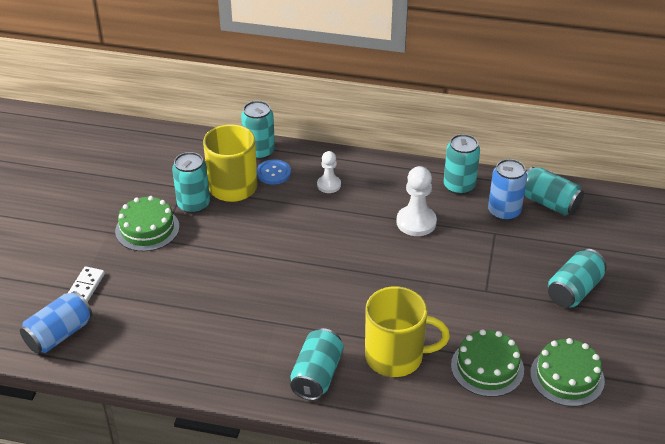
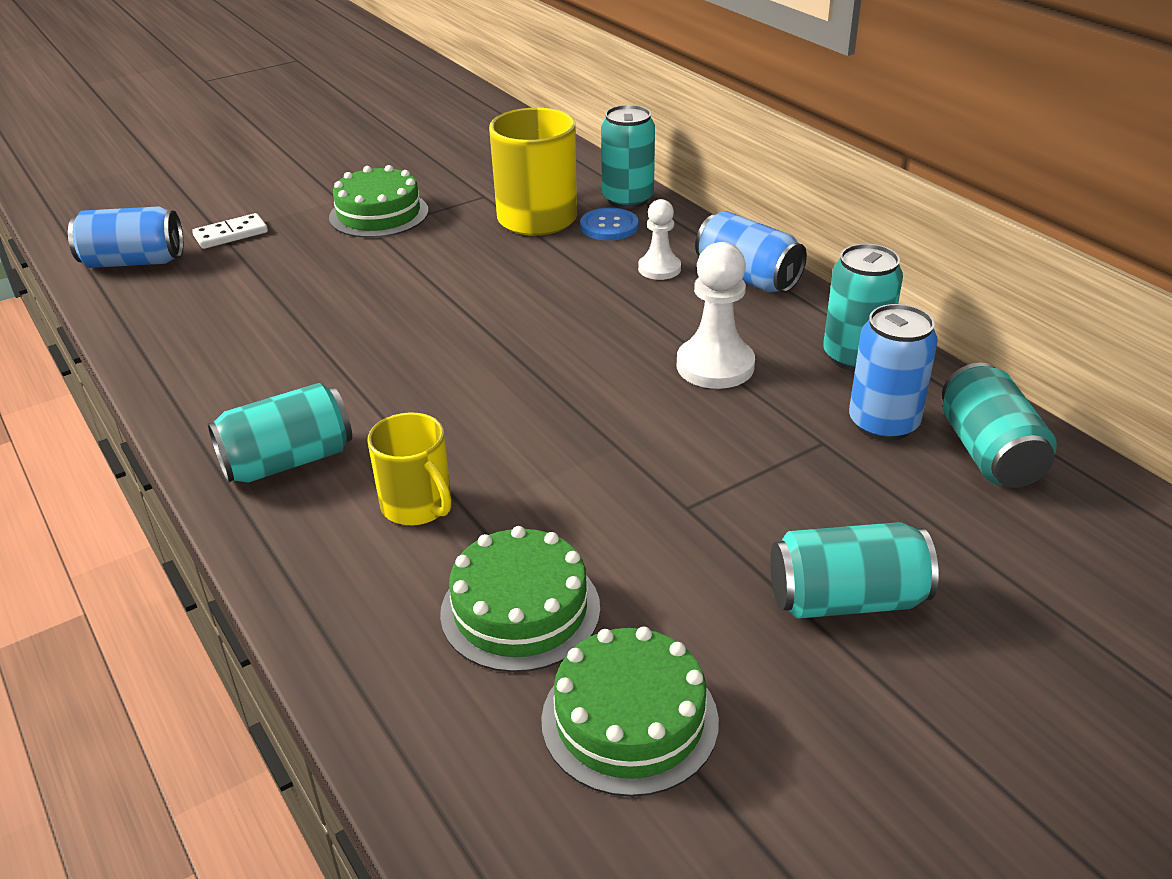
camera: 45 degrees right, 5 degrees down
(193, 204) = (465, 215): turquoise can -> none
(371, 169) = (747, 277): none -> blue can
(395, 356) = (417, 505): yellow mug -> yellow mug, size x0.62

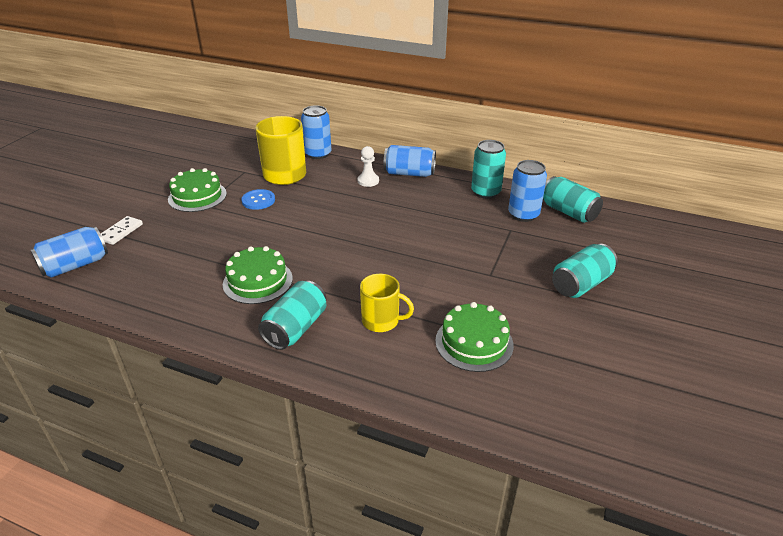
camera: 35 degrees left, 0 degrees up
(609, 226) = (323, 169): blue button -> blue button (258, 200)
(627, 199) = (318, 154): turquoise can -> blue can
(629, 720) = (559, 362): green cake -> green cake (258, 281)
(715, 366) = (437, 214): white pawn -> none

